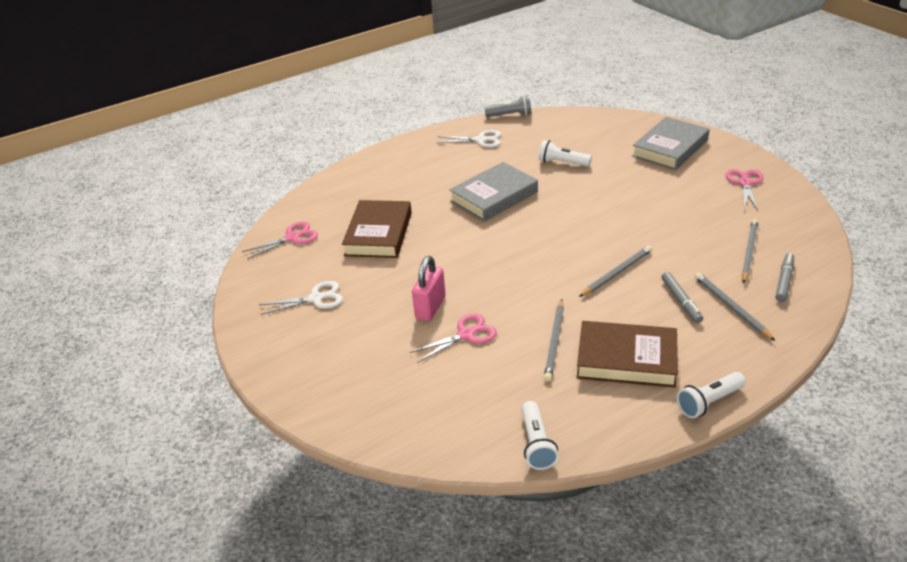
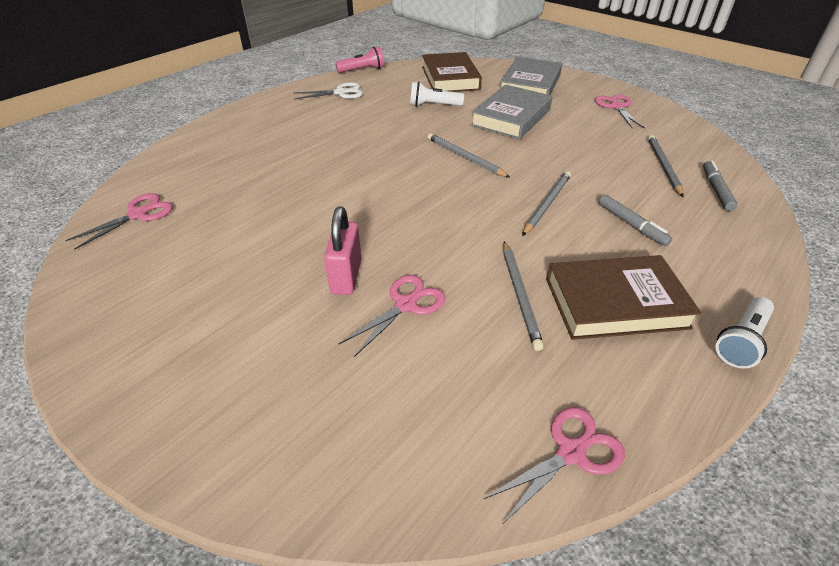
camera: 20 degrees left, 5 degrees up
(316, 298) = (184, 288): white scissors -> none
(378, 234) = (252, 196): brown book -> brown book (450, 78)
(494, 196) = (376, 143): grey book -> grey book (511, 117)
(510, 115) = (362, 70): grey flashlight -> pink flashlight
(536, 444) = (571, 452): white flashlight -> pink scissors
(731, 307) = (686, 224): grey pencil -> grey pencil (465, 157)

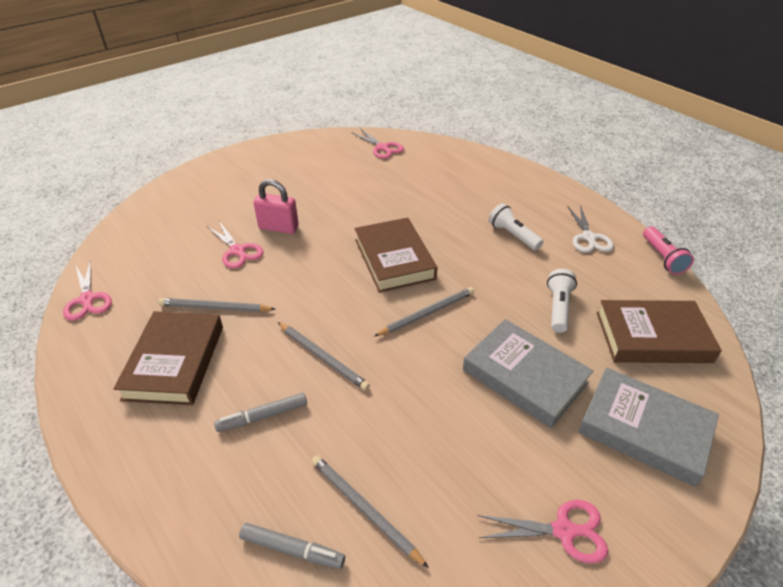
camera: 100 degrees right, 0 degrees up
(392, 181) = (394, 259): none -> brown book
(663, 167) = (364, 509): grey pencil -> grey pencil turned 150 degrees counterclockwise
(741, 341) = (88, 430): white flashlight -> white flashlight (513, 235)

